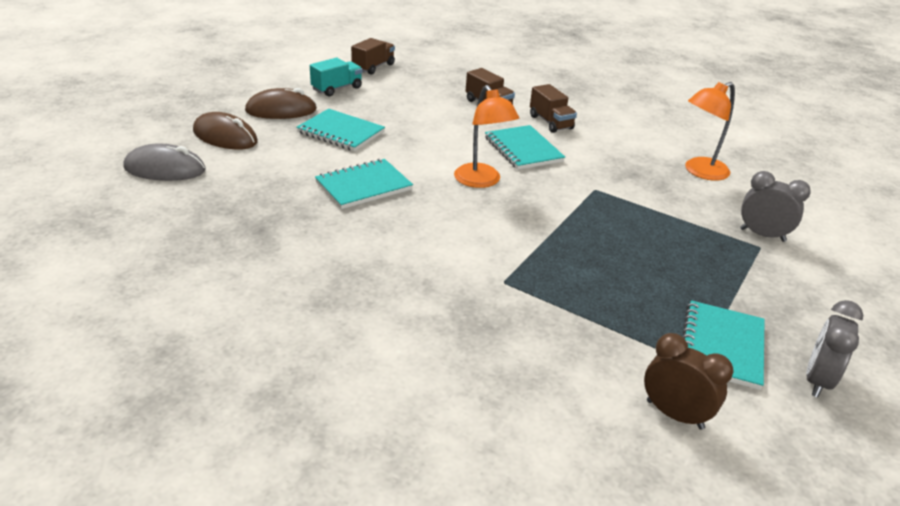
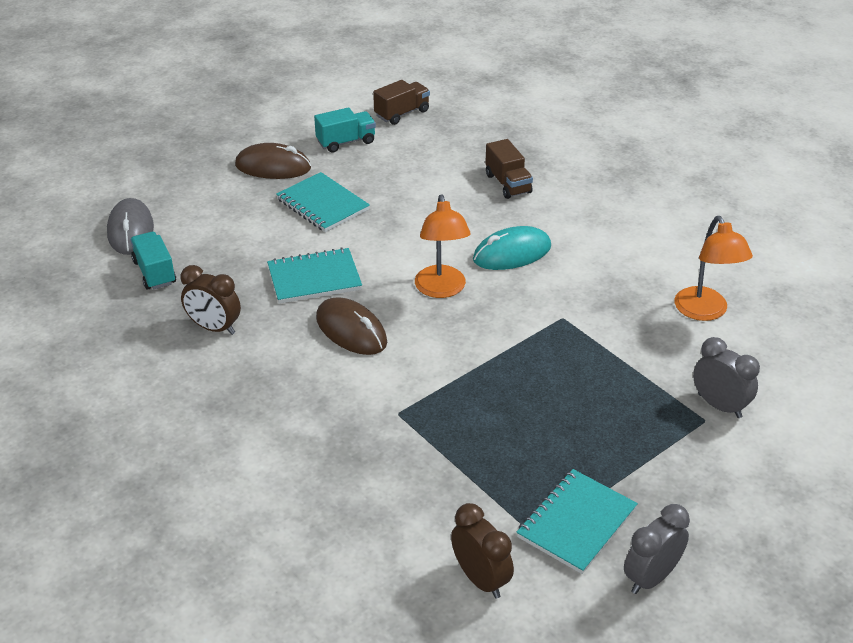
camera: 20 degrees right, 5 degrees up
(165, 169) = (130, 230): grey mouse -> grey mouse turned 60 degrees clockwise
(204, 199) = (154, 272): none -> turquoise truck
(225, 137) = (202, 196): brown mouse -> brown mouse (351, 330)
(287, 237) = (214, 328): none -> brown clock
(523, 150) = (512, 253): turquoise notebook -> turquoise mouse
(551, 122) = (567, 218): brown truck -> none
(700, 172) = (705, 312): orange lamp -> orange lamp turned 90 degrees counterclockwise

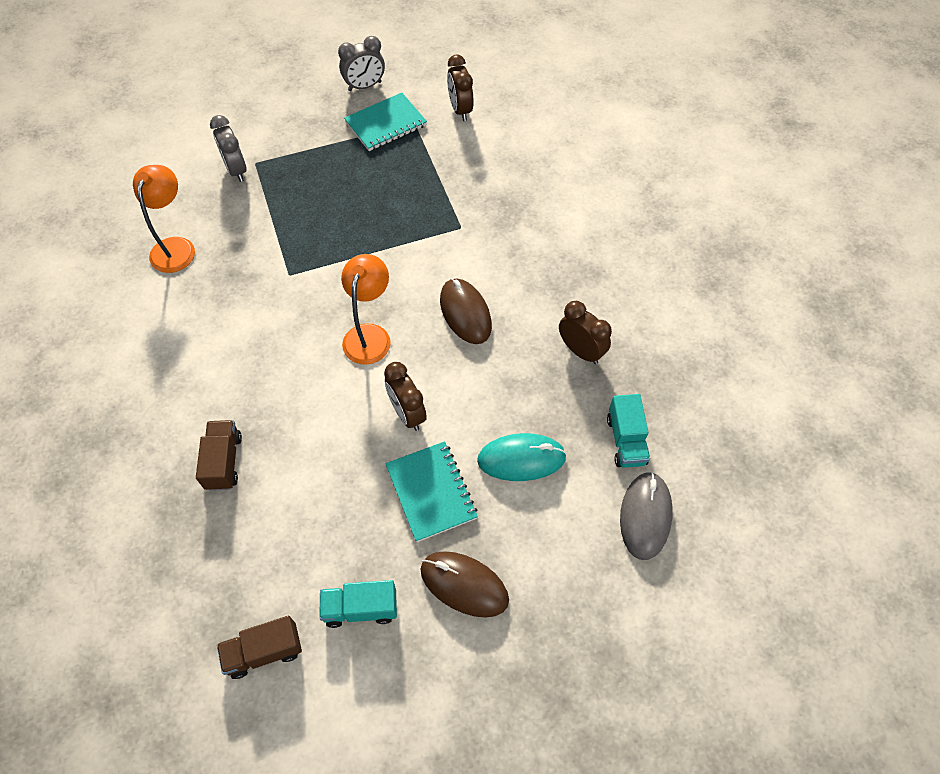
camera: 160 degrees left, 20 degrees up
(314, 278) = (476, 384): turquoise notebook -> none
(370, 244) = (407, 413): none -> brown clock
(512, 253) = (283, 359): turquoise mouse -> turquoise mouse (521, 459)

